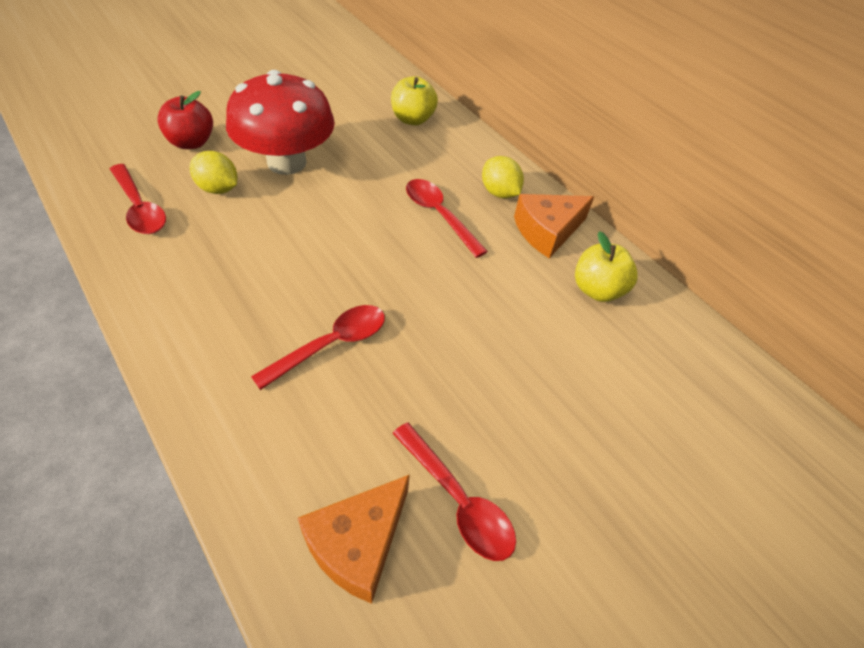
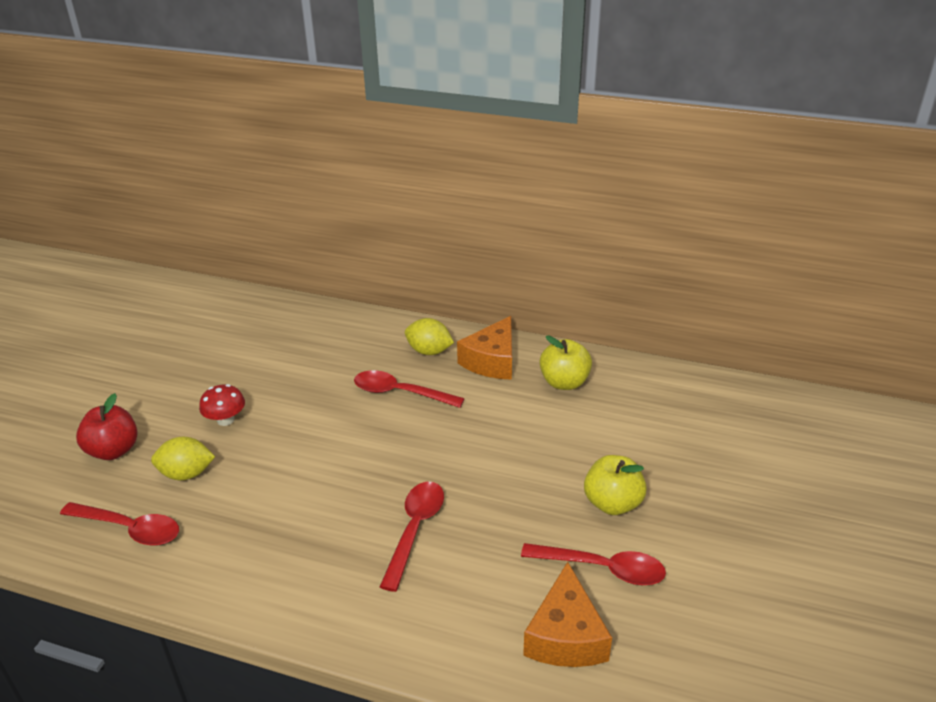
camera: 30 degrees left, 15 degrees down
(286, 162) = (225, 420): red mushroom -> red mushroom, size x0.42
(412, 119) = (299, 329): yellow apple -> yellow apple (612, 503)

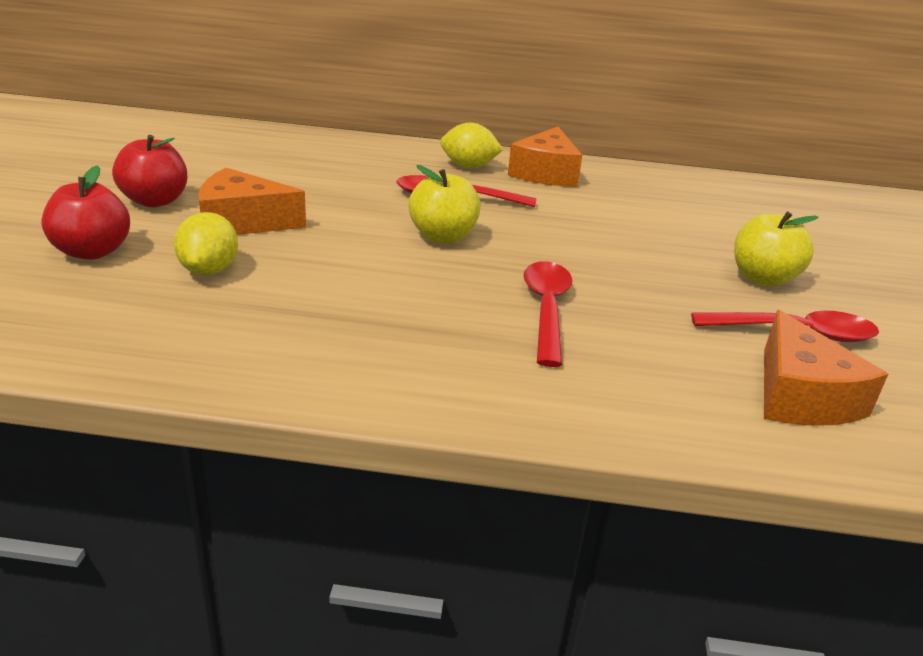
camera: 15 degrees left, 5 degrees down
(129, 529) = (145, 325): red spoon -> none
(170, 393) = (155, 201): none -> red apple
(186, 474) = (209, 270): yellow lemon -> yellow lemon turned 75 degrees counterclockwise
(225, 420) = (242, 222): red mushroom -> orange cheese
(564, 382) = (637, 188): yellow apple -> yellow apple (443, 237)

